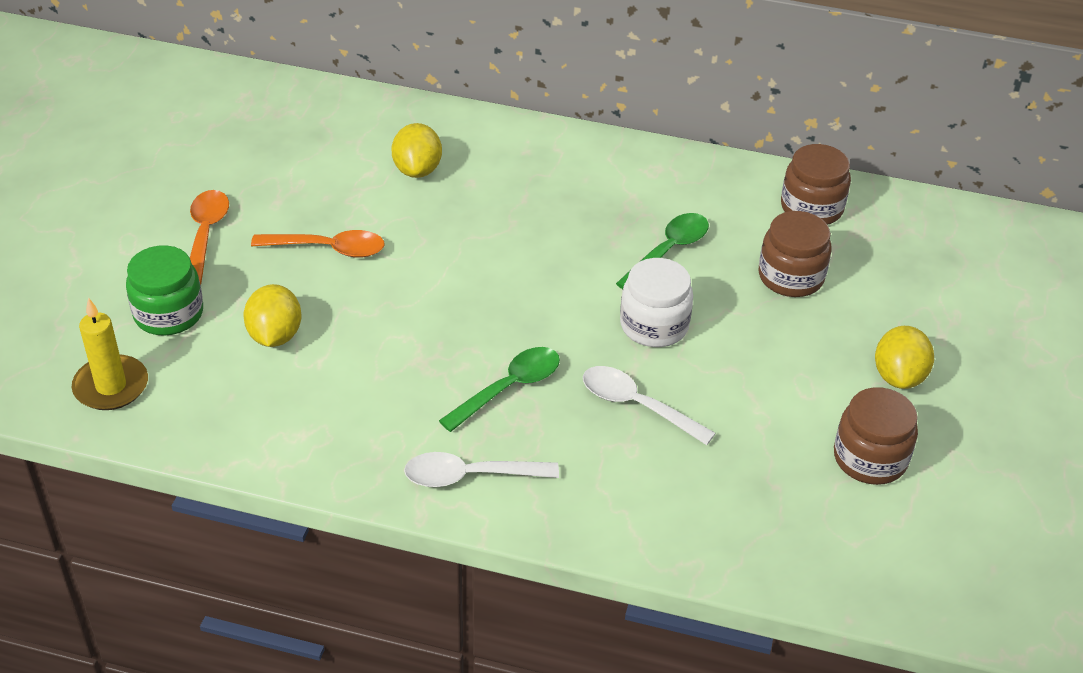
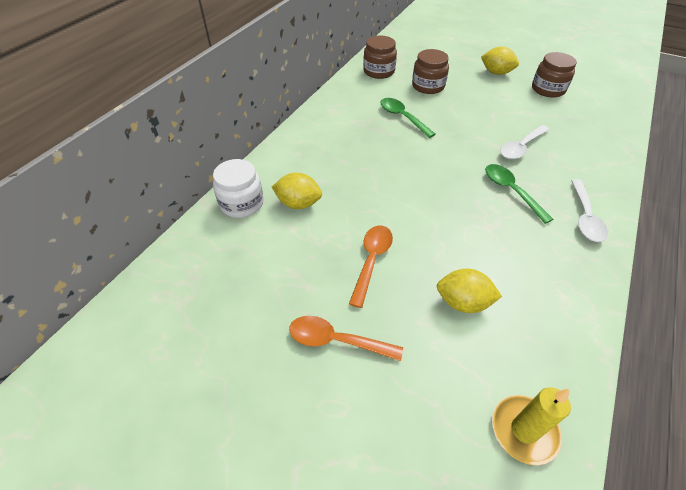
camera: 75 degrees left, 5 degrees up
(168, 314) = (433, 376): green jar -> none
(654, 325) = (460, 132): white jar -> white jar (242, 203)

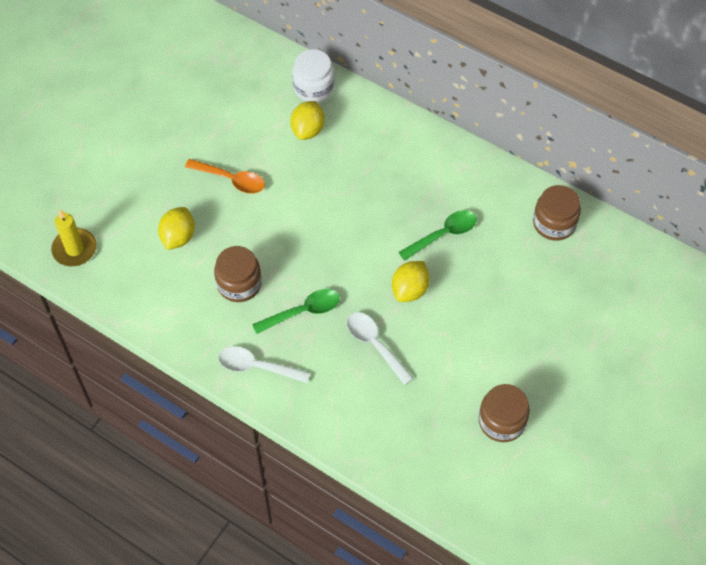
camera: 95 degrees right, 10 degrees up
(336, 340) = (161, 150): orange spoon -> none
(428, 86) = (514, 275): brown jar -> brown jar (239, 284)
(496, 73) = (549, 368): yellow lemon -> yellow lemon (410, 290)

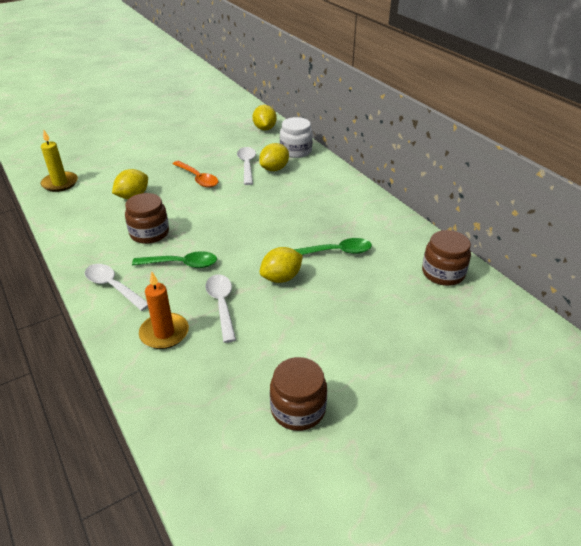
camera: 25 degrees right, 20 degrees down
(250, 57) = (264, 129): none -> yellow lemon
(272, 135) = (247, 165): none -> white spoon
(344, 397) = (164, 333): none -> orange candle

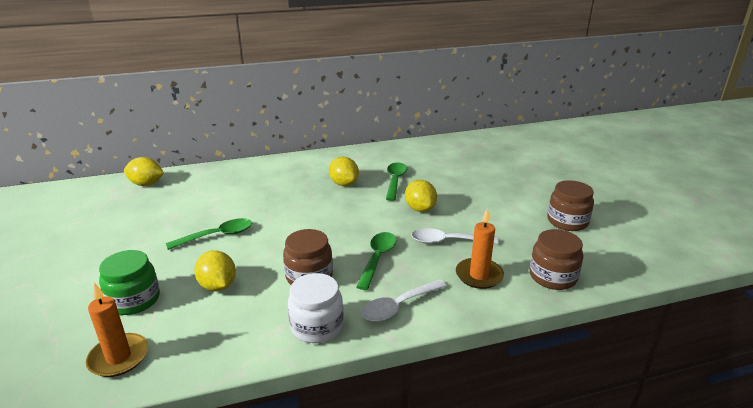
camera: 75 degrees left, 10 degrees down
(60, 183) = (119, 357): yellow candle -> orange candle
(114, 171) = (134, 300): none -> green jar
(198, 178) = (217, 236): orange spoon -> green spoon
(247, 165) = (217, 203): white spoon -> none
(274, 169) = (239, 189): yellow lemon -> yellow lemon (344, 184)
(296, 151) = (215, 174): white jar -> white jar (317, 326)
(443, 273) = (437, 149): brown jar -> brown jar (552, 277)

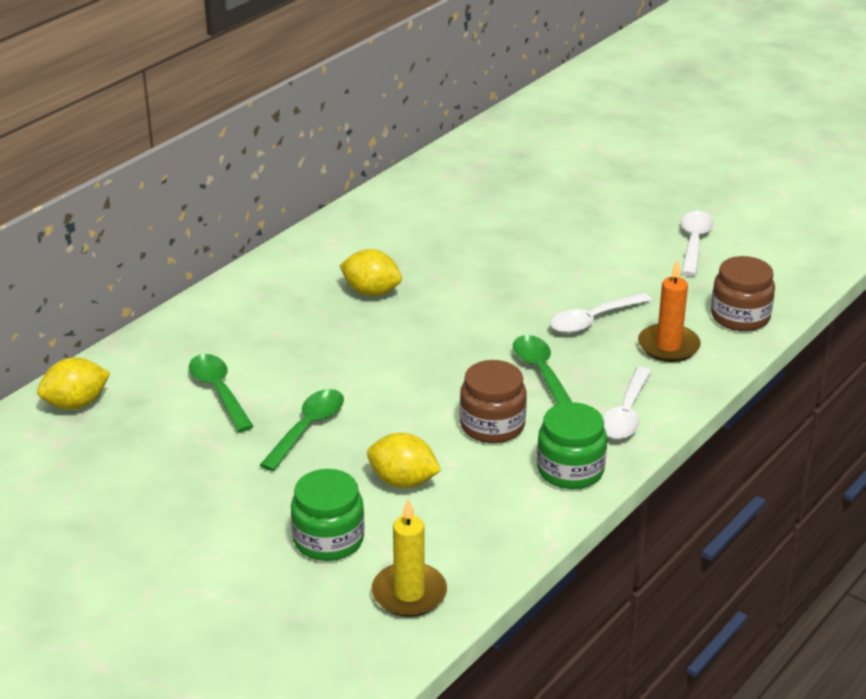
camera: 35 degrees left, 5 degrees up
(119, 357) = (409, 593): orange candle -> yellow candle
(317, 326) = (570, 470): white jar -> green jar
(395, 181) = (434, 262): green spoon -> green spoon (218, 391)
(420, 209) = (514, 290): yellow lemon -> none
(567, 221) = (694, 242): brown jar -> white spoon

